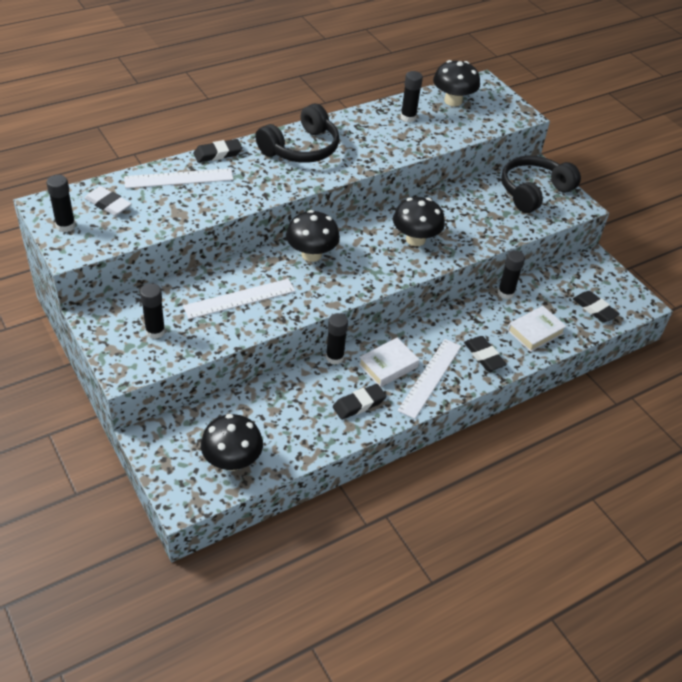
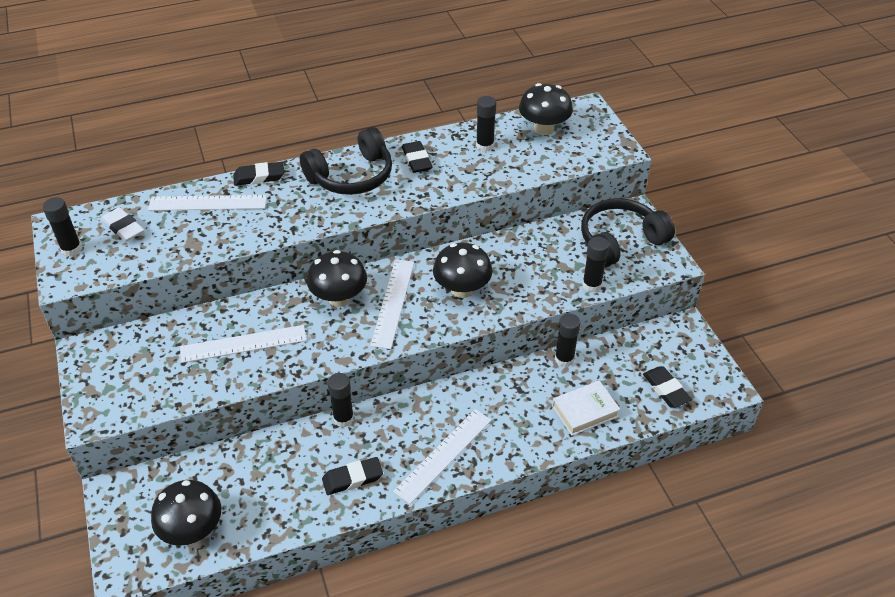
camera: 15 degrees right, 0 degrees up
(155, 331) = (141, 374): black glue stick -> black glue stick (592, 285)
(360, 254) = (393, 303): none -> white ruler
(388, 366) = (400, 435): white book -> none
(484, 356) = (514, 435): black eraser -> black eraser (417, 160)

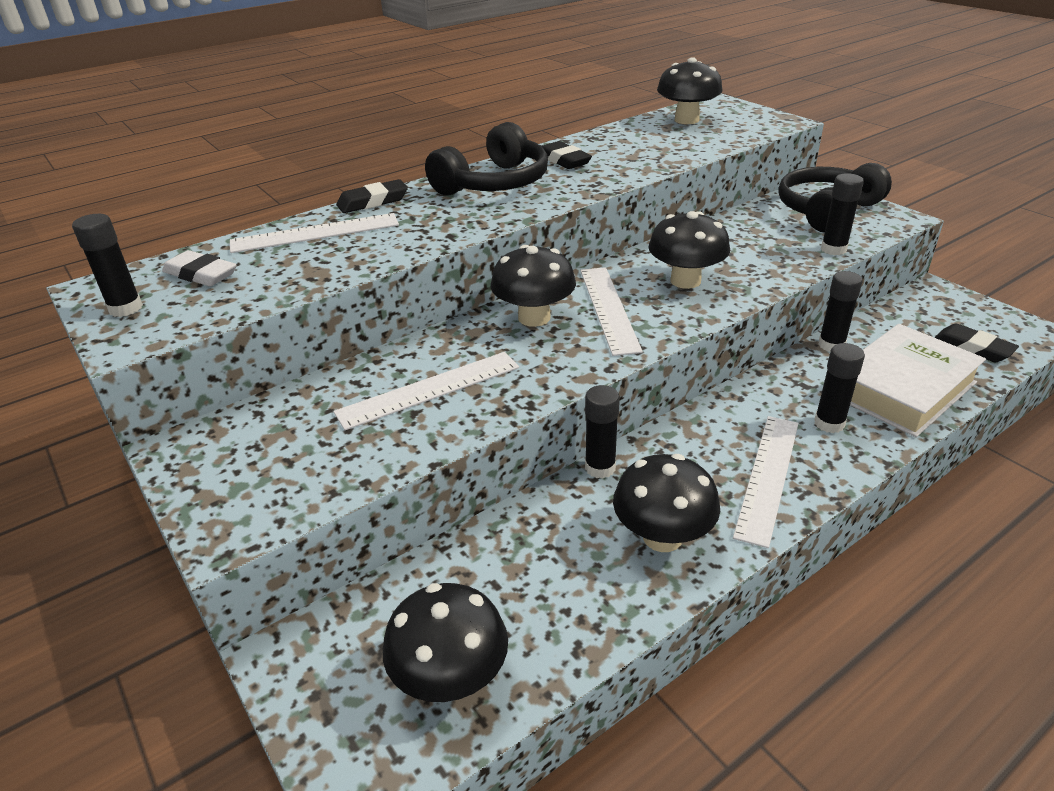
camera: 15 degrees left, 10 degrees down
(352, 478) = (662, 537): black eraser -> black mushroom
(485, 146) = (633, 140): black glue stick -> black glue stick (829, 423)
(585, 411) = (902, 389): white book -> white book, size x1.68

